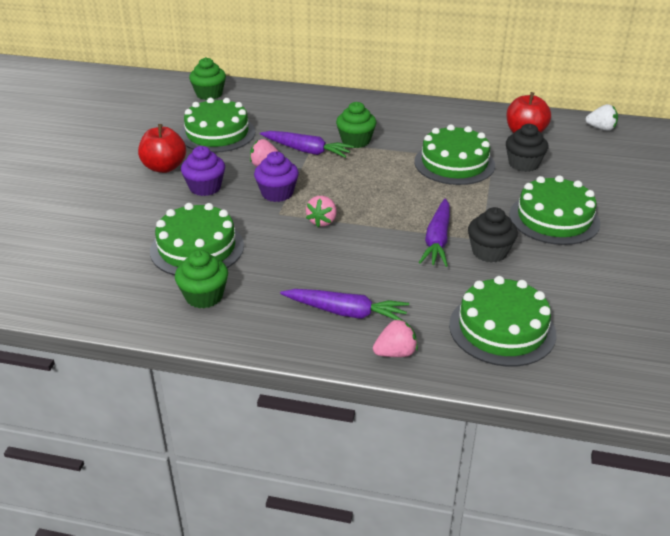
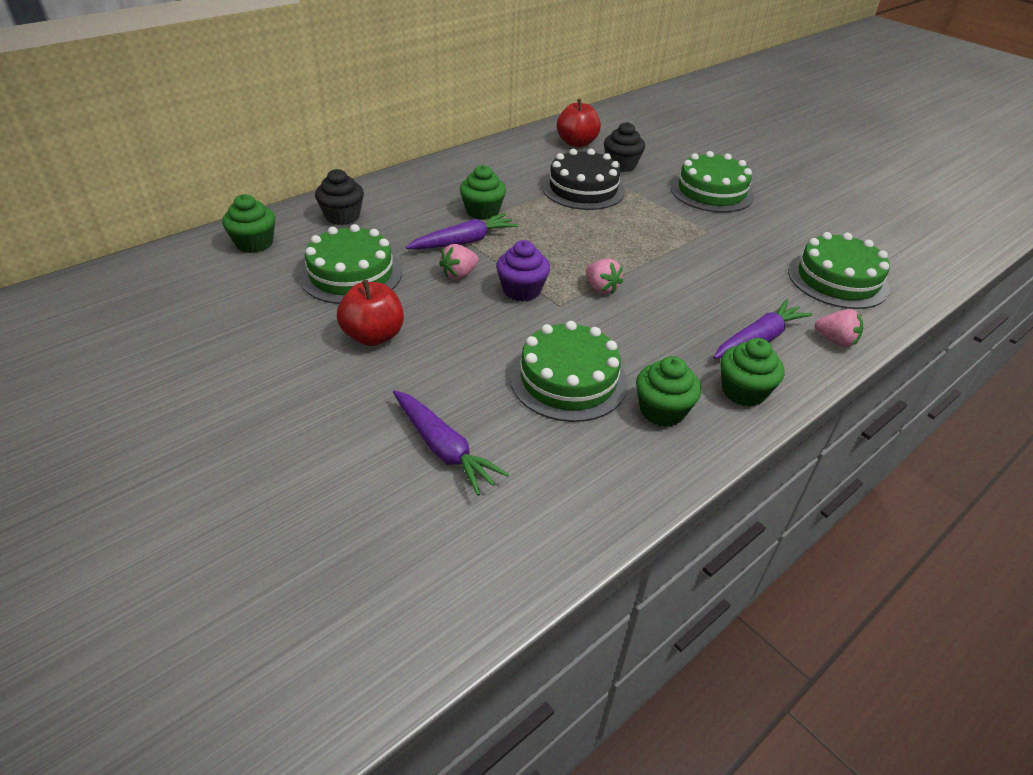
camera: 55 degrees left, 5 degrees up
(205, 187) = (454, 327): purple cupcake -> none
(267, 325) = (743, 391): none -> green cupcake
(395, 353) = (835, 341): pink strawberry -> pink strawberry turned 105 degrees clockwise
(437, 240) = (691, 249): purple carrot -> purple carrot (444, 449)
(454, 163) = (583, 189): green cake -> black cake
(489, 252) = (731, 236): black cupcake -> black cupcake (342, 216)
(601, 128) = (608, 117): white strawberry -> none

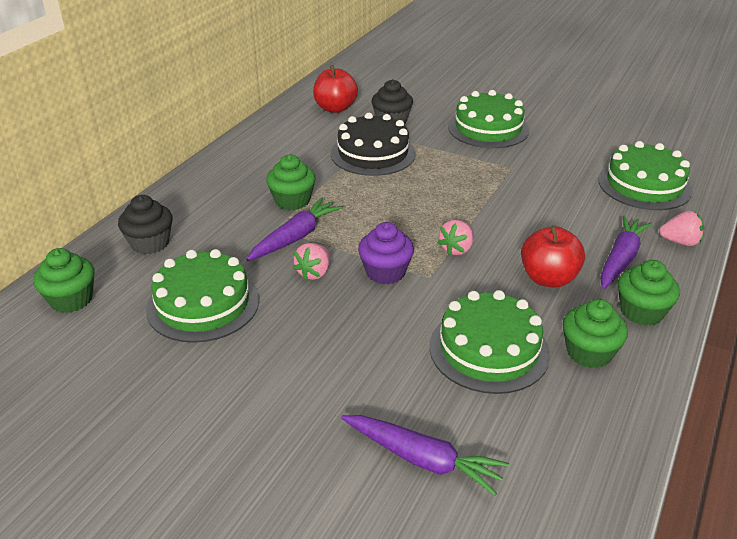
camera: 20 degrees left, 5 degrees down
(373, 336) = (272, 364): red apple -> red apple (548, 278)
(601, 288) = (456, 249): pink strawberry -> pink strawberry turned 90 degrees clockwise

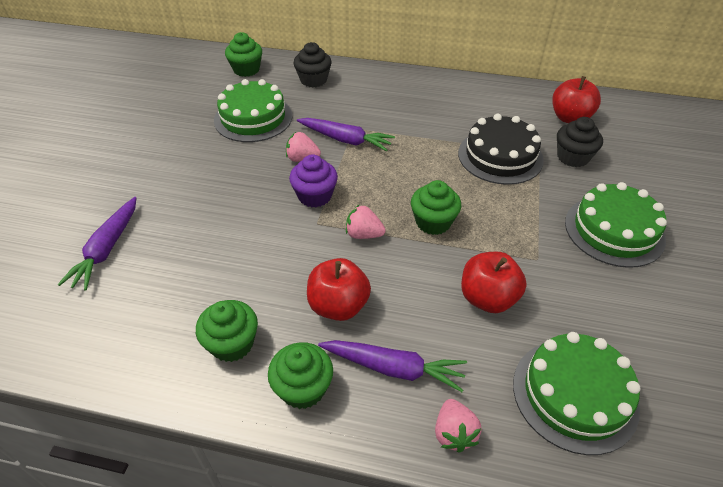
camera: 75 degrees right, 10 degrees up
(292, 201) = (396, 127): green cupcake -> green cupcake (433, 222)
(489, 349) = (227, 272): green cake -> none
(551, 199) = (487, 298): none -> red apple

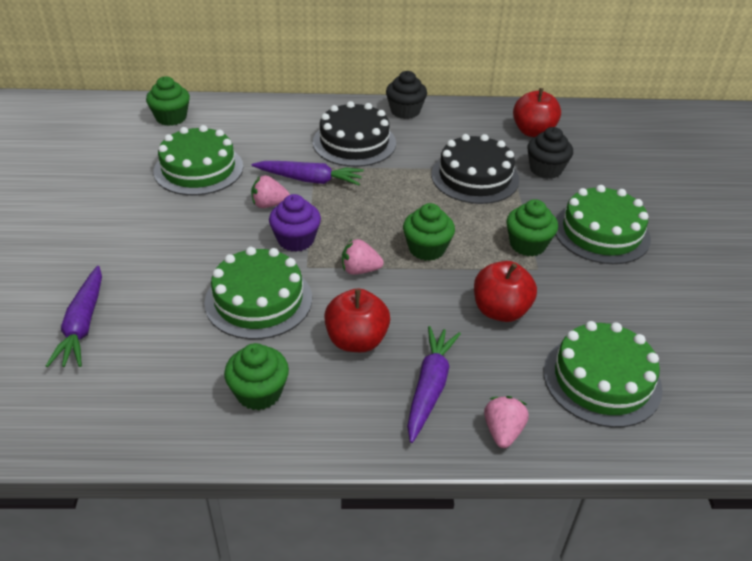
camera: 15 degrees left, 5 degrees down
(263, 250) = (258, 300): none -> green cake
(303, 388) = (346, 420): green cupcake -> green cupcake (527, 244)
(313, 80) = (253, 121): black cupcake -> black cupcake (405, 111)
(394, 368) = (430, 387): purple carrot -> purple carrot turned 75 degrees counterclockwise
(396, 109) = (354, 142): none -> black cake
(454, 433) = (502, 431): pink strawberry -> pink strawberry turned 150 degrees counterclockwise

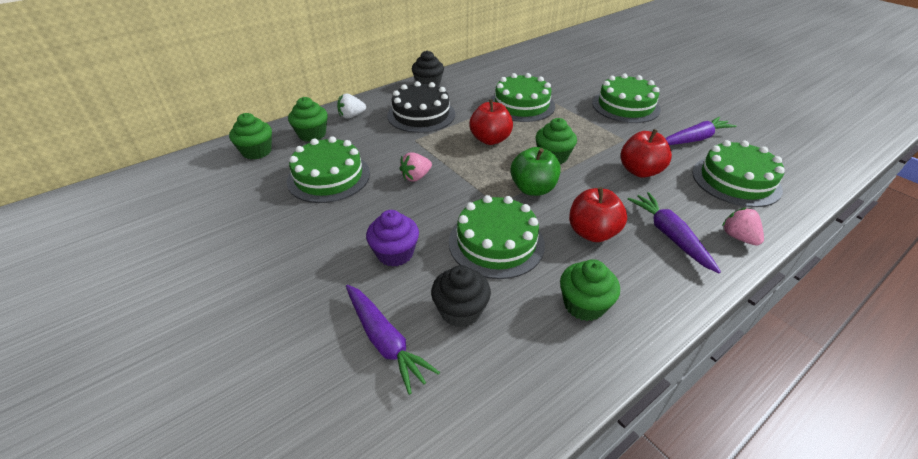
camera: 35 degrees left, 0 degrees up
(288, 116) = (351, 116): none -> white strawberry
(296, 240) = (466, 191): purple cupcake -> purple cupcake (395, 253)
(310, 180) = (423, 149): purple carrot -> purple carrot (695, 139)
(360, 270) = (533, 189): pink strawberry -> green apple
(475, 177) = (521, 105): black cake -> green cake
(527, 244) = (601, 129): green cupcake -> green cupcake (312, 134)
(533, 132) = (518, 69): red apple -> red apple (490, 139)
(546, 169) = (552, 86): black cupcake -> black cupcake (460, 311)

